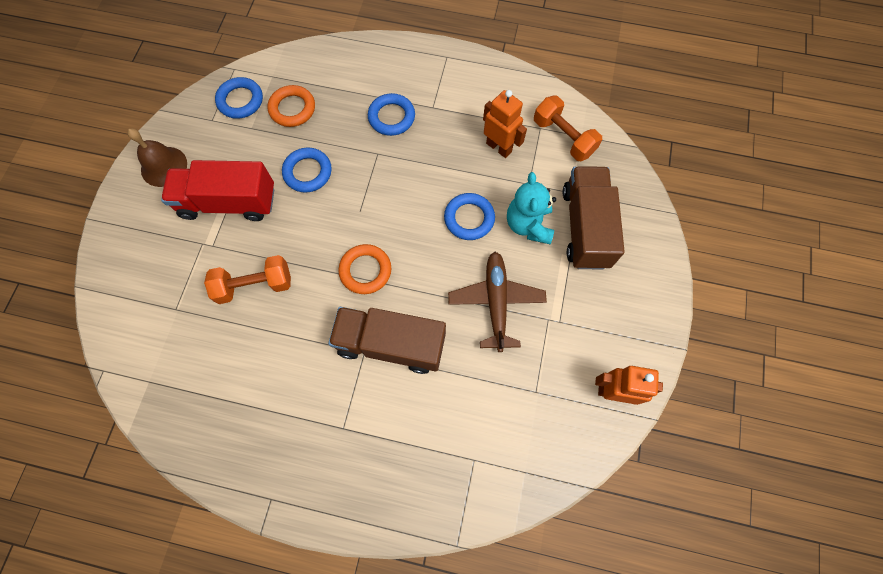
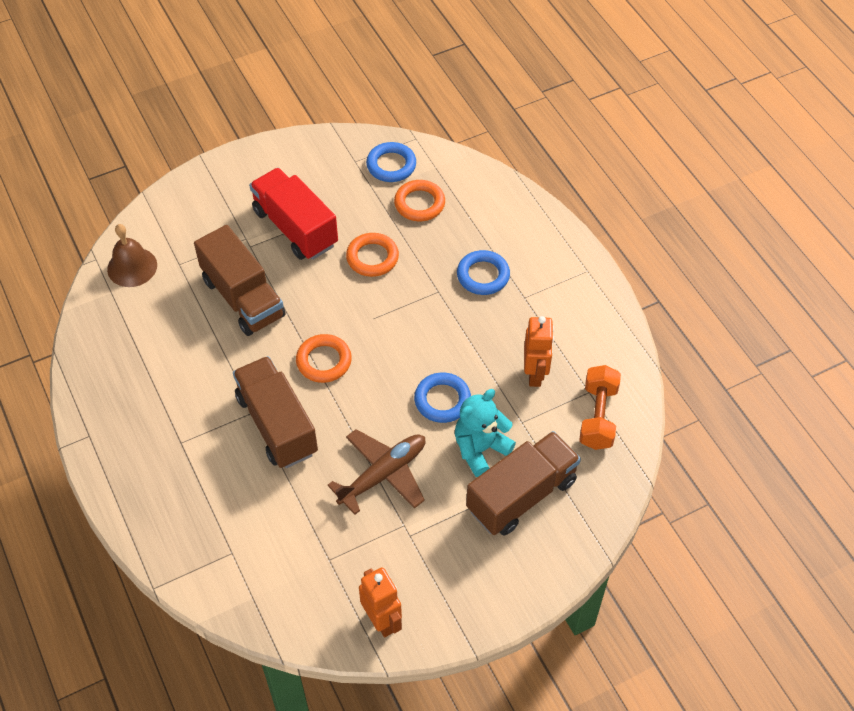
camera: 50 degrees right, 15 degrees down
(164, 166) = (285, 164): brown bell -> brown bell (132, 267)
(255, 285) = (243, 298): orange dumbbell -> brown truck
(308, 172) = (372, 257): blue ring -> orange ring

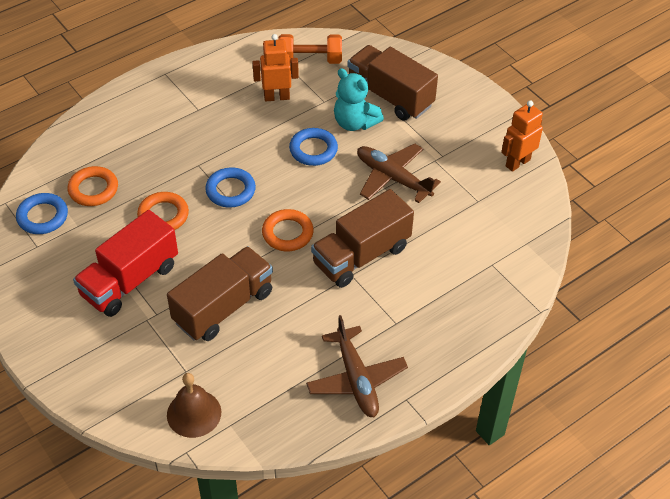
camera: 100 degrees left, 5 degrees down
(125, 397) = (356, 379): none -> brown plane
(483, 275) = (177, 137): blue ring -> blue ring (230, 190)

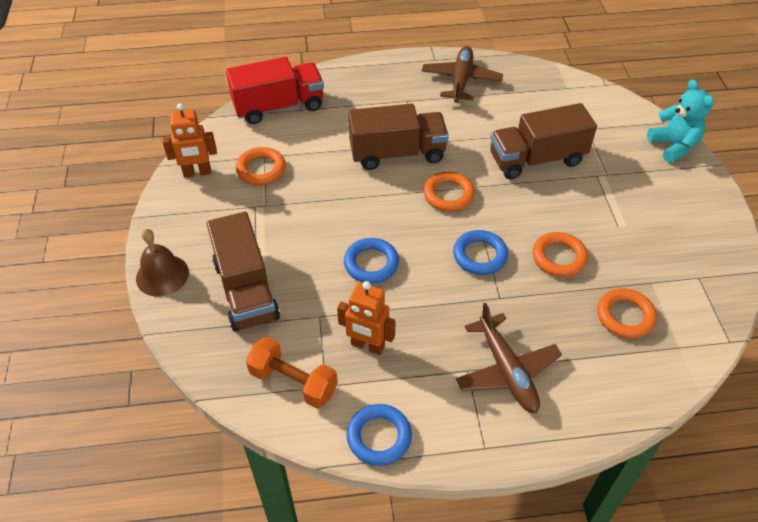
camera: 150 degrees left, 0 degrees up
(42, 216) = (688, 307): blue ring -> blue ring (379, 437)
(130, 280) = (612, 210): red truck -> red truck (278, 106)
(194, 413) = (591, 102): brown bell -> brown bell (162, 275)
(355, 123) = (307, 275): turquoise teddy bear -> turquoise teddy bear (673, 146)
(392, 178) = (318, 205): brown plane -> brown plane (507, 371)
(468, 188) = (261, 169): none -> orange ring

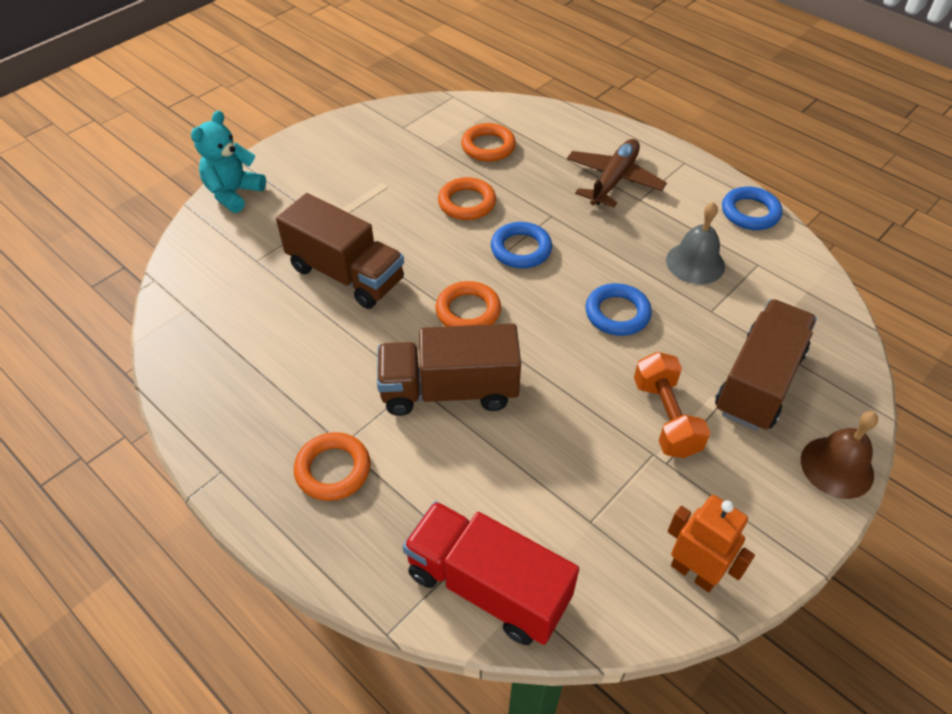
camera: 130 degrees left, 0 degrees up
(261, 169) = (612, 504): orange ring -> orange ring (333, 470)
(293, 382) = (782, 284): orange dumbbell -> orange dumbbell (666, 417)
(367, 346) = (695, 263): orange robot -> grey bell
(397, 153) = (449, 390): brown truck -> brown truck turned 45 degrees counterclockwise
(461, 80) = (250, 413): brown plane -> none

